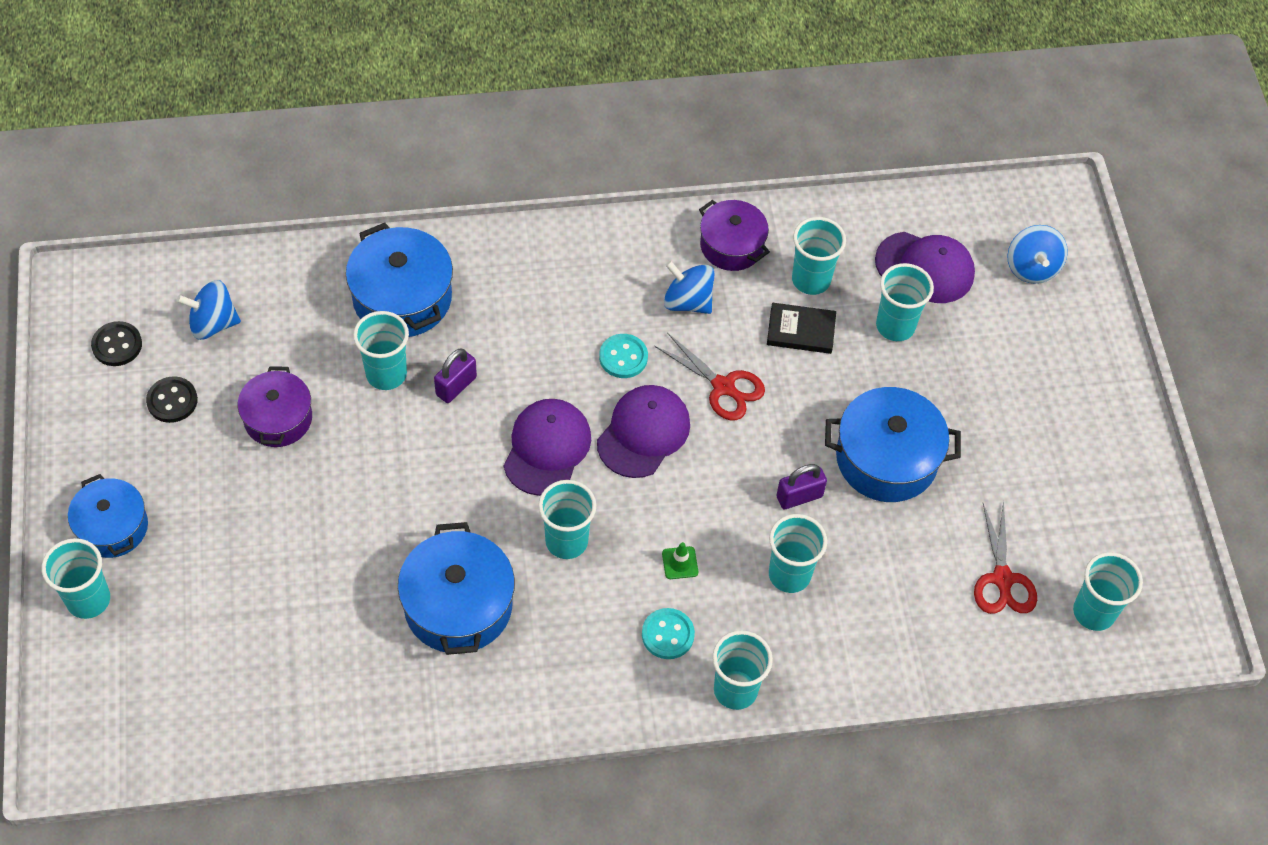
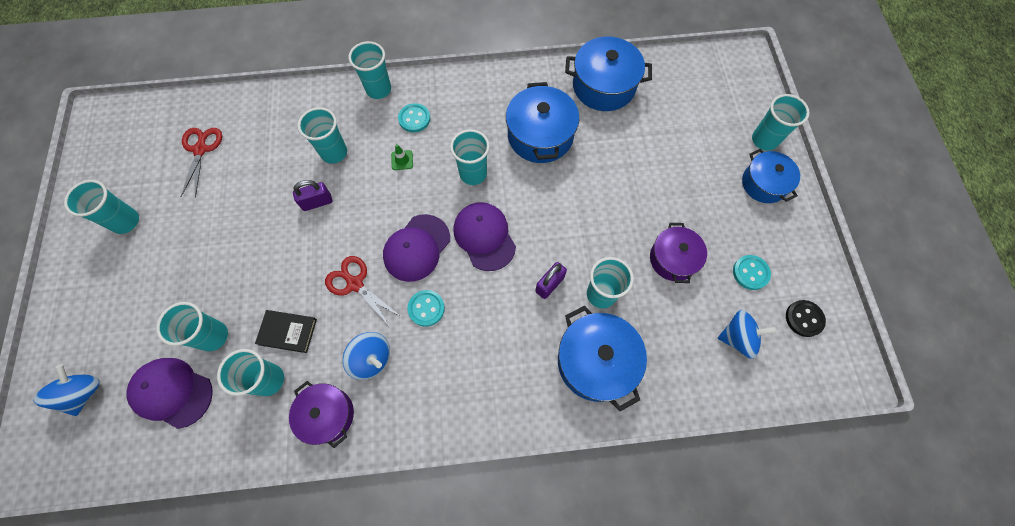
camera: 175 degrees left, 10 degrees up
(172, 401) = (750, 273): black button -> turquoise button
(547, 448) = (484, 236): purple cap -> purple cap turned 135 degrees clockwise
(886, 459) = (251, 228): blue pot -> blue pot (604, 86)
(1094, 612) = (151, 130): turquoise cup -> turquoise cup (126, 221)

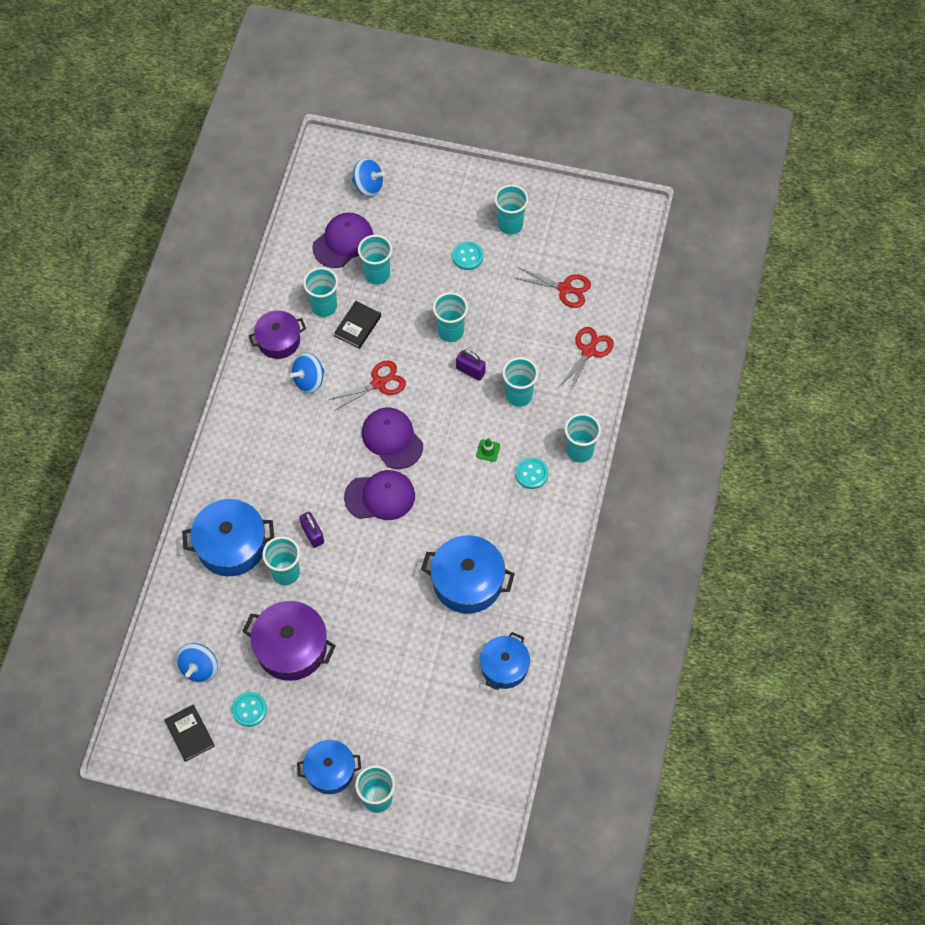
camera: 110 degrees right, 5 degrees down
(269, 111) = (589, 350): none -> red scissors
(317, 202) = (470, 371): purple padlock -> purple padlock turned 60 degrees counterclockwise
(426, 308) = (333, 431): turquoise button -> turquoise button (467, 256)
(473, 174) = (448, 507): turquoise cup -> turquoise cup (450, 331)
(604, 86) = (504, 667): blue pot -> blue pot, size x0.66
(673, 259) = (291, 648): purple pot -> purple pot, size x1.51
(804, 318) = (189, 734): black button -> black book

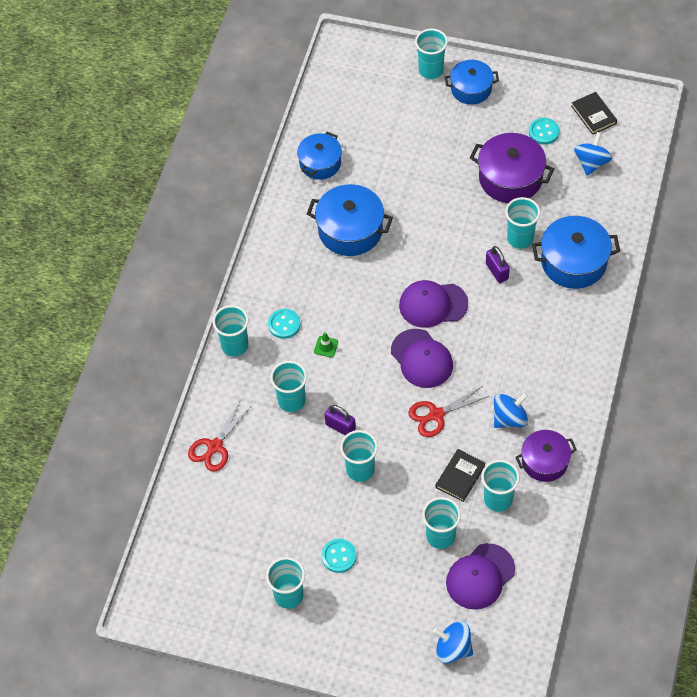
camera: 175 degrees left, 5 degrees down
(565, 288) = (232, 517): red scissors -> none

